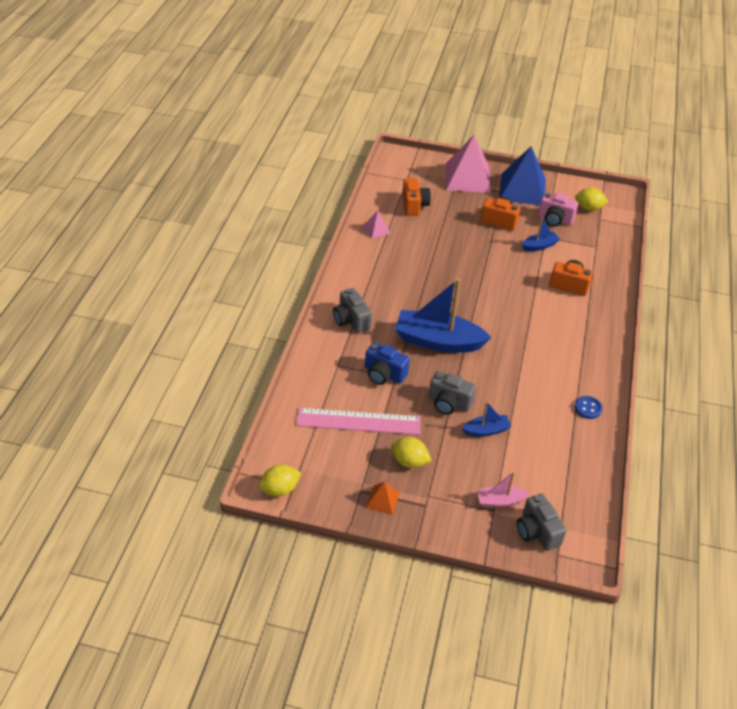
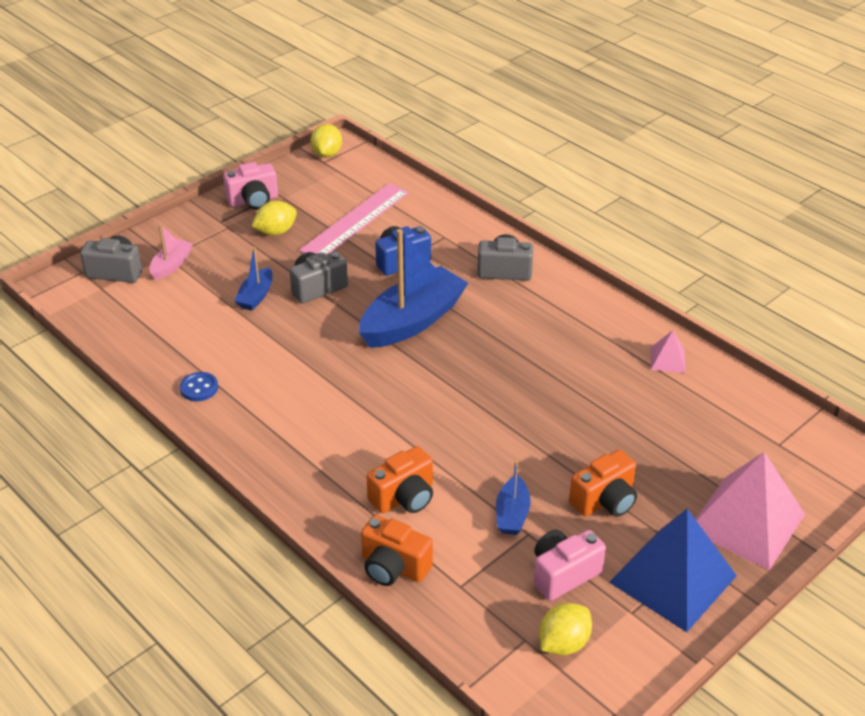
camera: 125 degrees right, 5 degrees down
(382, 500) = (253, 200): orange pyramid -> pink camera
(414, 205) = (703, 422): orange camera -> orange camera (393, 567)

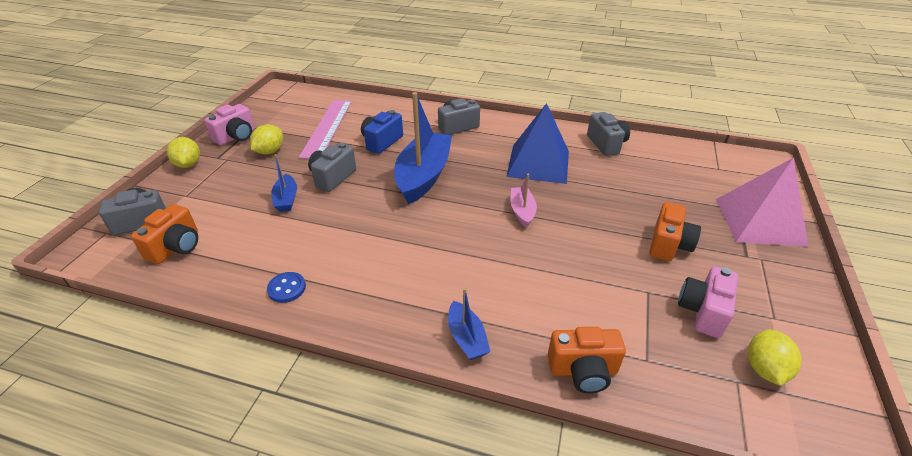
camera: 30 degrees left, 0 degrees up
(171, 265) = (194, 200): pink boat -> pink boat (522, 211)
(327, 154) = (273, 95): yellow lemon -> yellow lemon (188, 164)
(404, 497) = (535, 305): orange camera -> orange camera (176, 247)
(512, 514) = (622, 282): blue boat -> blue boat (467, 338)
(667, 360) = (606, 144): pink pyramid -> grey camera
(673, 579) = (768, 280): blue pyramid -> blue pyramid (538, 163)

